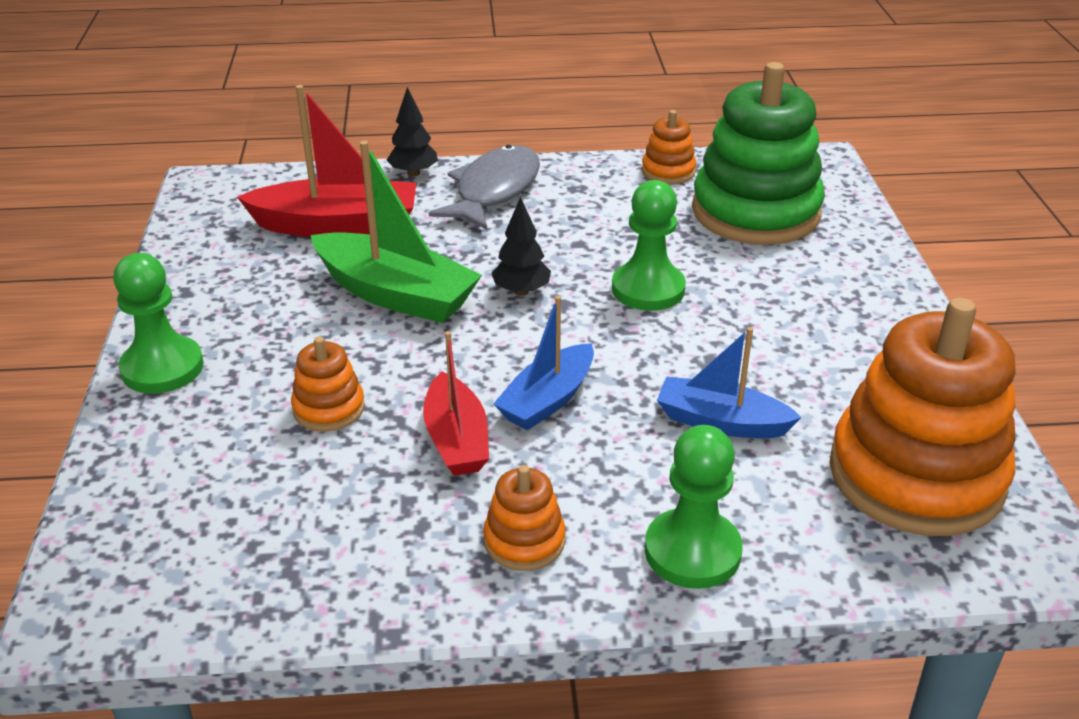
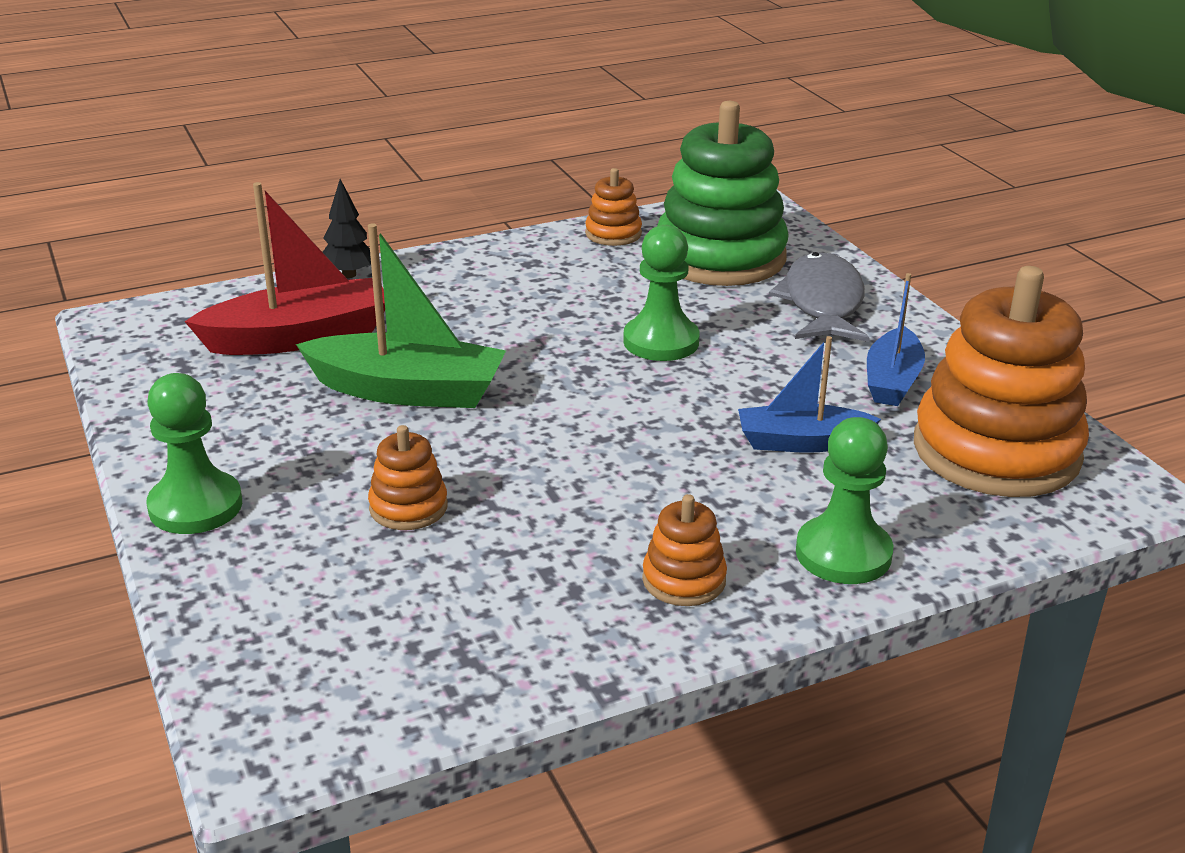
camera: 20 degrees left, 5 degrees down
(456, 440) = (560, 508): red boat -> none
(494, 190) = (447, 278): grey fish -> grey fish (822, 303)
(521, 291) = (537, 365): black tree -> none
(548, 400) = (627, 456): blue boat -> blue boat (892, 381)

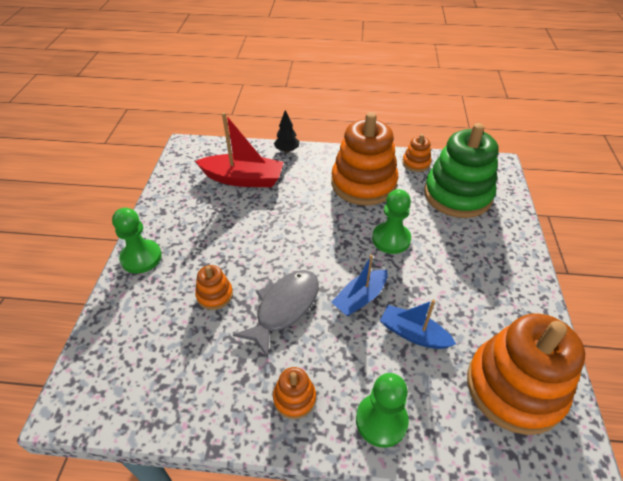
camera: 30 degrees right, 15 degrees up
(408, 391) = (262, 226): green boat -> none
(544, 284) = (363, 183): none -> orange stacking toy
(822, 303) = (489, 244): grey fish -> grey fish (284, 308)
(892, 381) = (490, 312): blue boat -> blue boat (360, 298)

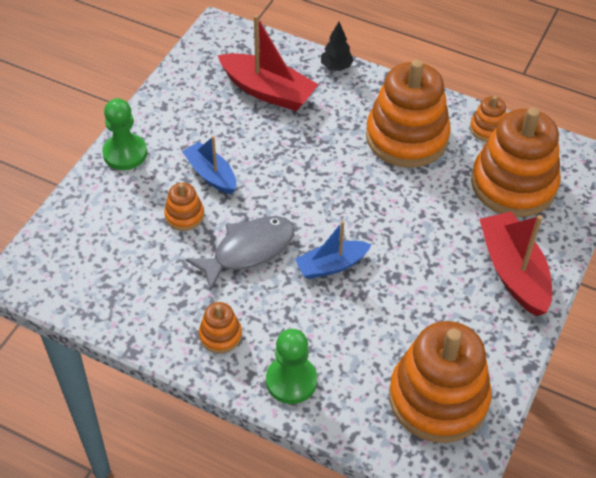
camera: 20 degrees right, 5 degrees up
(391, 239) = (401, 213): green pawn -> none
(413, 334) = (367, 317): blue boat -> blue boat (211, 175)
(457, 195) = (513, 184): green stacking toy -> orange stacking toy
(499, 258) = (513, 272): none -> red boat

